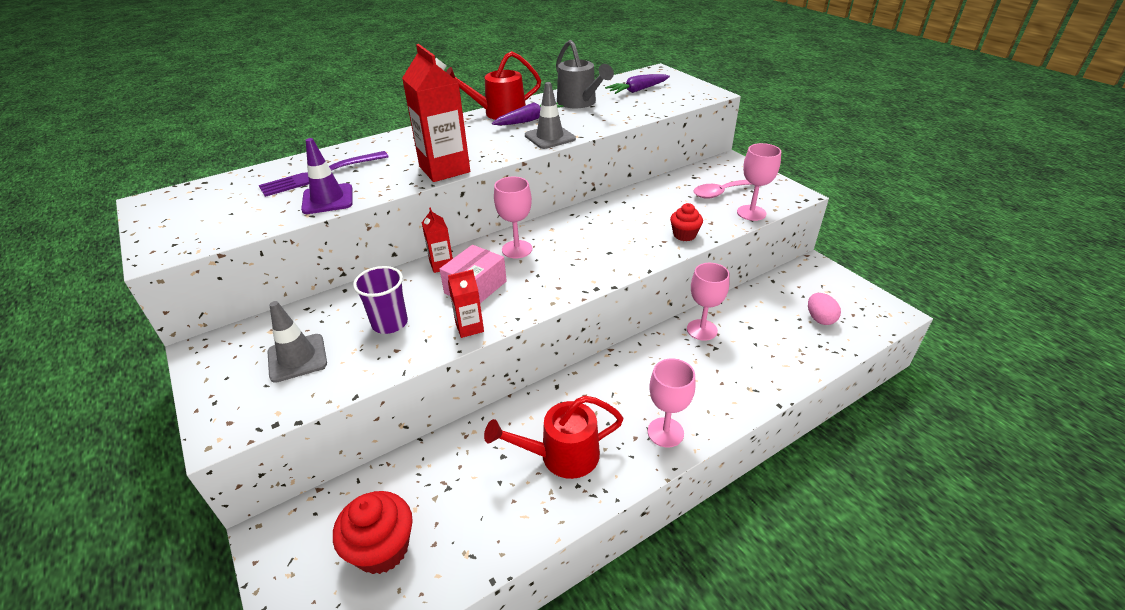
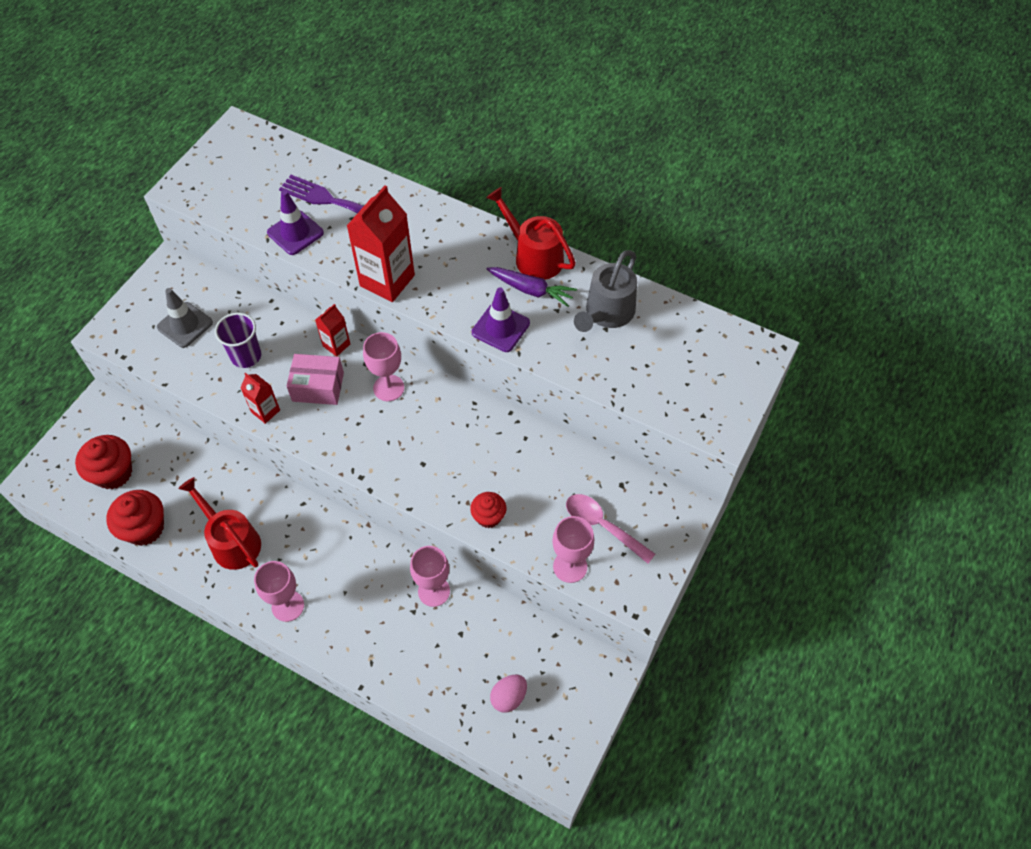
camera: 60 degrees right, 20 degrees up
(486, 537) = (145, 528): none -> red cupcake
(550, 137) = (500, 328): grey traffic cone -> purple traffic cone
(638, 90) = (681, 354): purple carrot -> none

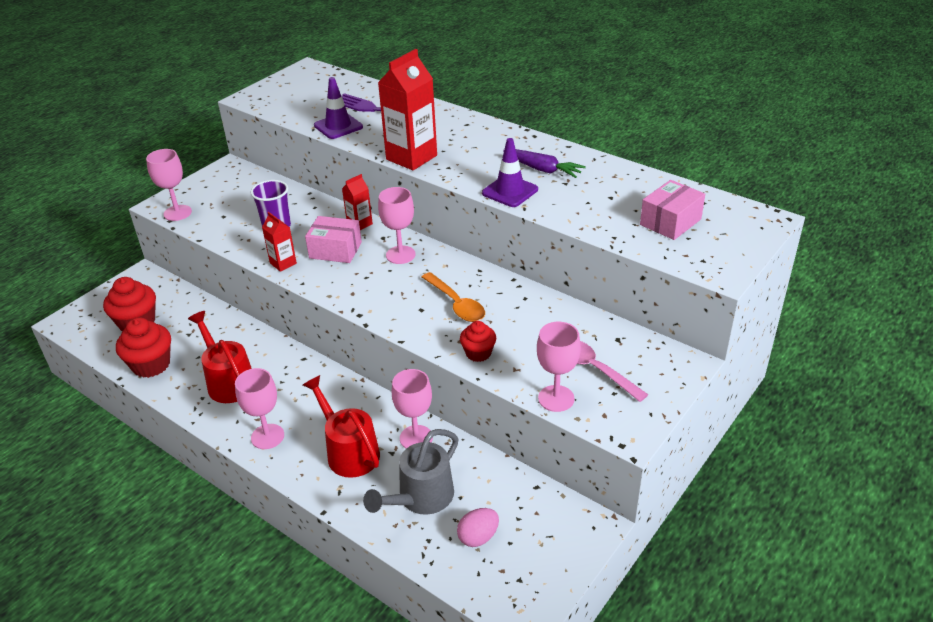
camera: 10 degrees right, 20 degrees down
(129, 344) = (177, 213): none -> pink goblet
(185, 325) = (229, 204): grey traffic cone -> none
(457, 453) = (456, 304): none -> orange spoon
(533, 256) = (548, 149): red watering can -> red watering can (348, 451)
(606, 314) = (612, 188): grey watering can -> grey watering can (420, 498)
(668, 362) = (670, 222): none -> pink box

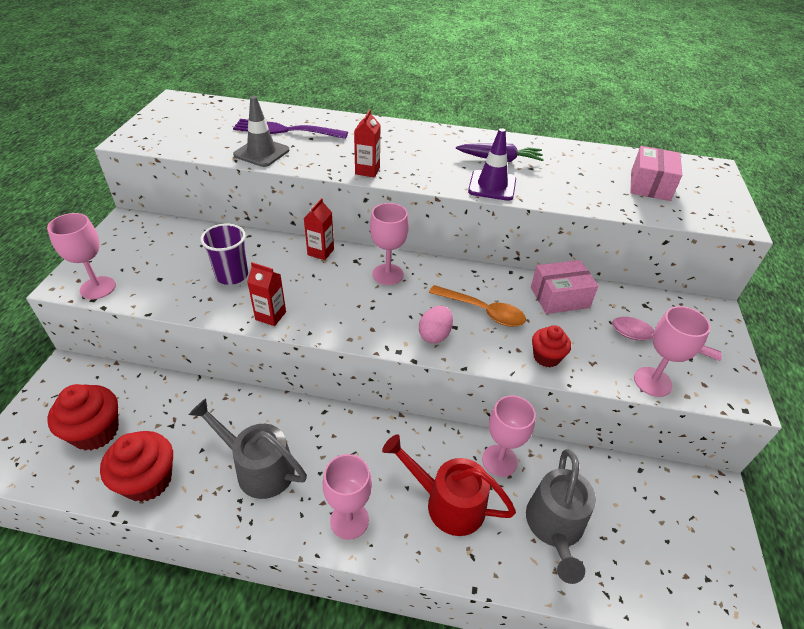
camera: 30 degrees left, 5 degrees up
(228, 381) = (258, 468): red watering can -> grey watering can
(335, 250) = (317, 286): pink box -> pink box (559, 297)
(338, 126) = (261, 153): purple traffic cone -> grey traffic cone
(411, 157) = (367, 171): red carton -> red carton, size x0.52
(478, 537) = (638, 548): pink egg -> pink egg (435, 335)

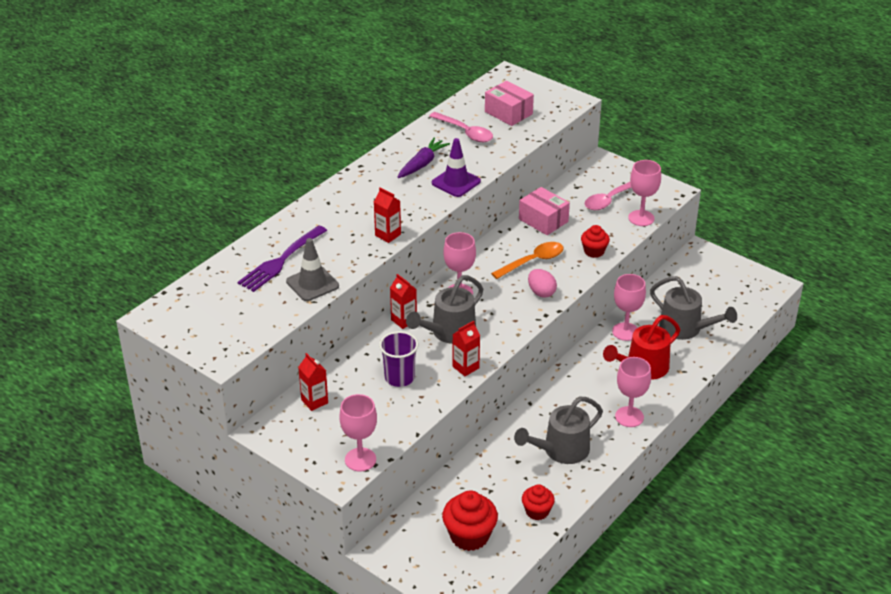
camera: 60 degrees left, 5 degrees down
(148, 480) = (537, 511): red cupcake -> red cupcake, size x0.61
(176, 236) = (314, 401): none -> red carton
(320, 286) = (449, 333): none -> grey watering can
(559, 297) = (543, 220): pink box -> pink box turned 60 degrees counterclockwise
(581, 169) = (465, 132): none -> pink spoon

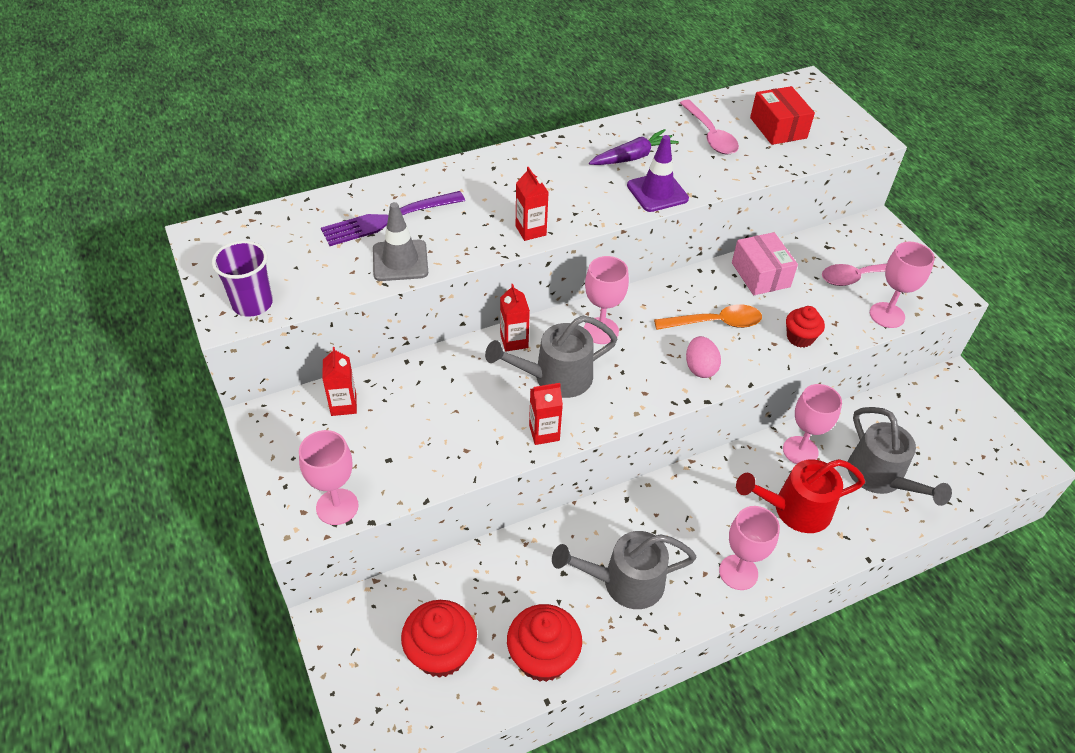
camera: 25 degrees right, 10 degrees up
(399, 378) = (458, 414): purple cup -> purple cup (252, 304)
(508, 113) = (778, 128): pink box -> red box
(537, 511) = (543, 657): red cupcake -> red cupcake, size x1.65

